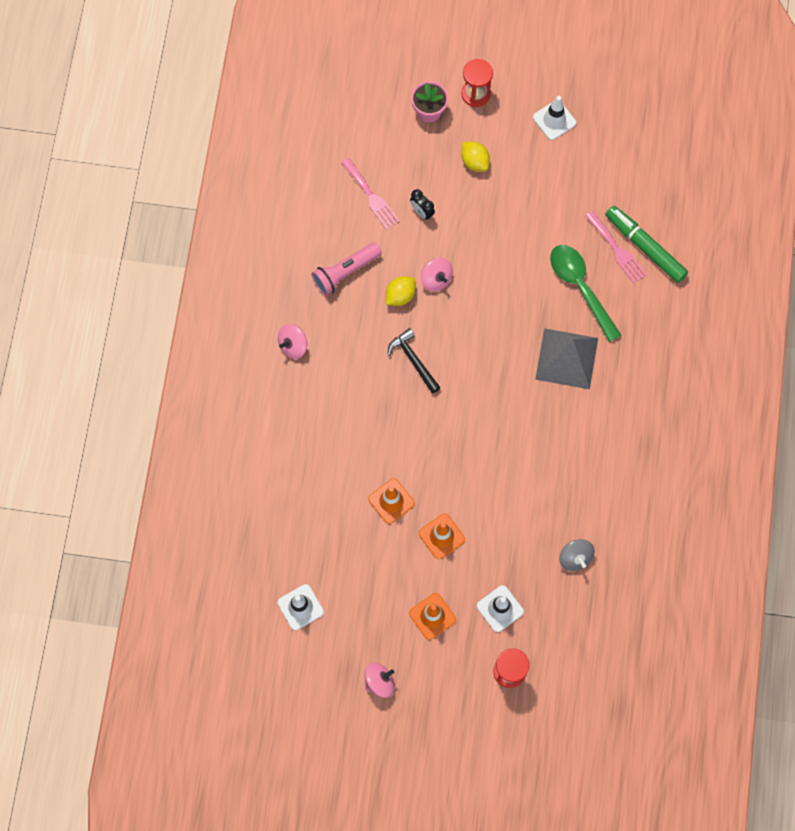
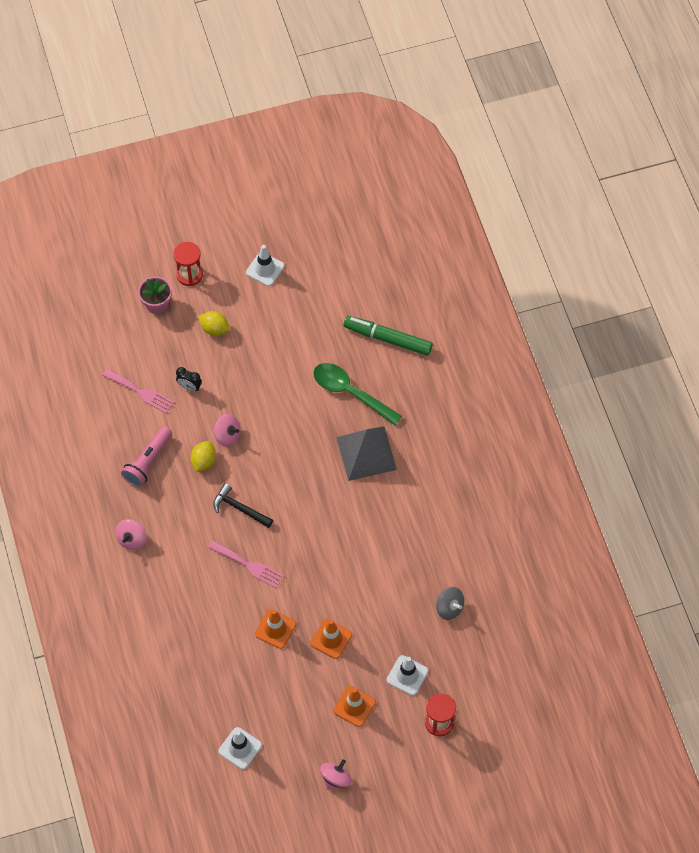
camera: 25 degrees left, 10 degrees down
(617, 250) = (366, 350): pink fork -> pink fork (249, 565)

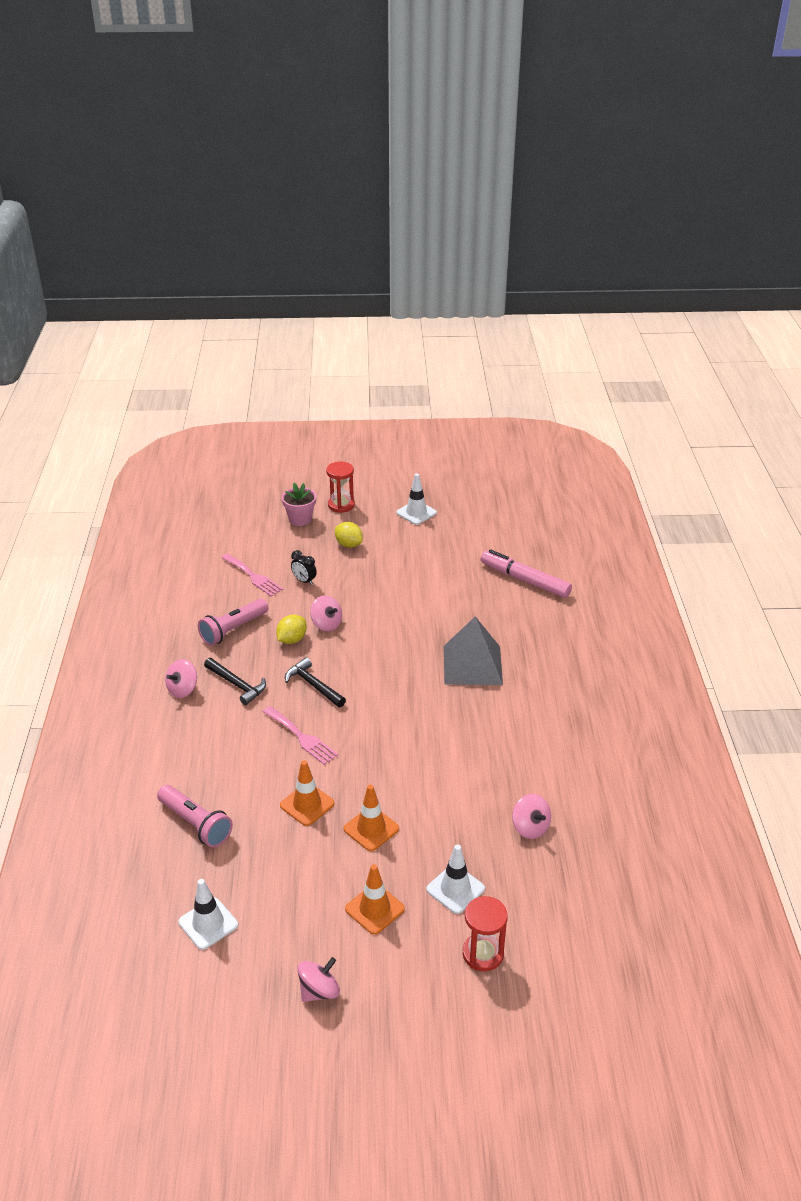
camera: 15 degrees right, 25 degrees down
(175, 523) = (237, 684): none -> black hammer
(197, 668) = (195, 824): none -> pink flashlight
(350, 392) = (471, 613): green spoon -> none
(388, 339) = (525, 580): green marker -> pink marker
(449, 608) = (530, 827): grey spinning top -> pink spinning top

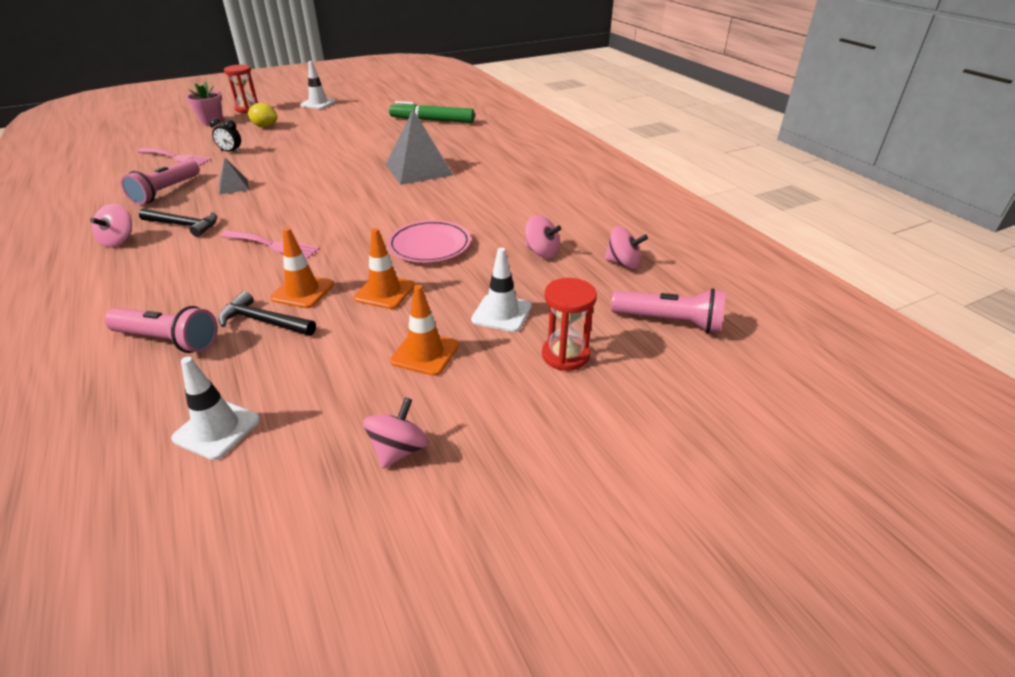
camera: 25 degrees left, 0 degrees up
(292, 639) = (233, 186): yellow lemon -> grey pyramid
(313, 685) = (270, 209): black hammer -> black hammer (264, 321)
(326, 624) = (265, 171): pink spinning top -> pink spinning top (623, 263)
(433, 783) = (430, 246): none -> pink plate
(525, 580) = (432, 120): pink marker -> green marker
(593, 953) = (669, 322): none -> pink flashlight

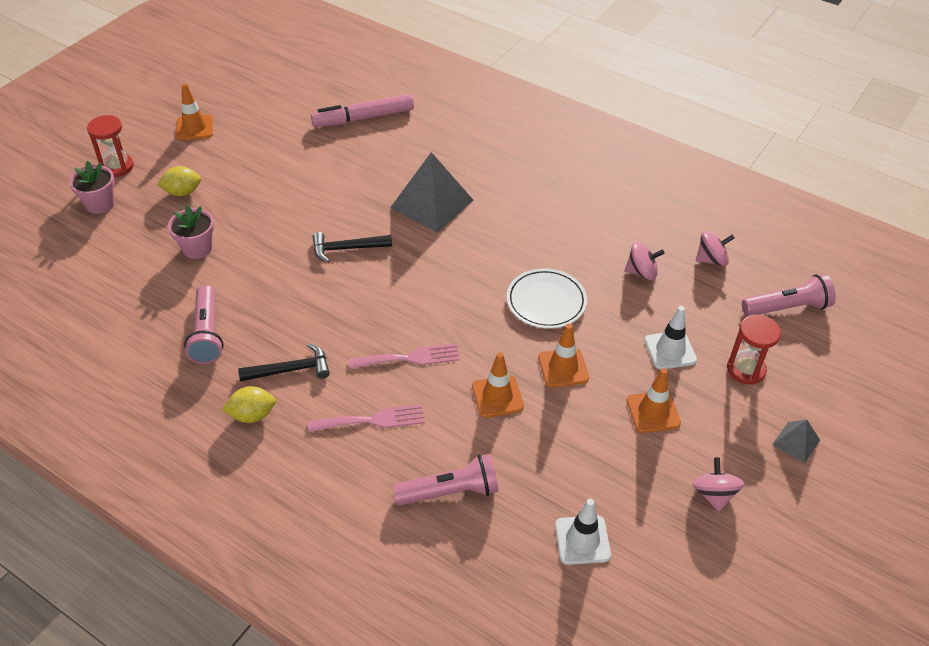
camera: 30 degrees left, 10 degrees up
(119, 241) = (252, 415): pink spinning top -> yellow lemon
(176, 157) = (144, 280): pink fork -> pink fork (372, 420)
(231, 152) = (197, 248): black clock -> pink flower pot
(233, 186) = (271, 299): grey pyramid -> grey pyramid (796, 442)
(264, 321) = (503, 439): black hammer -> black hammer (347, 249)
(318, 103) = (194, 128): white traffic cone -> orange traffic cone
(430, 246) = (546, 302): pink plate -> white plate
(432, 120) = (363, 118): green marker -> pink marker

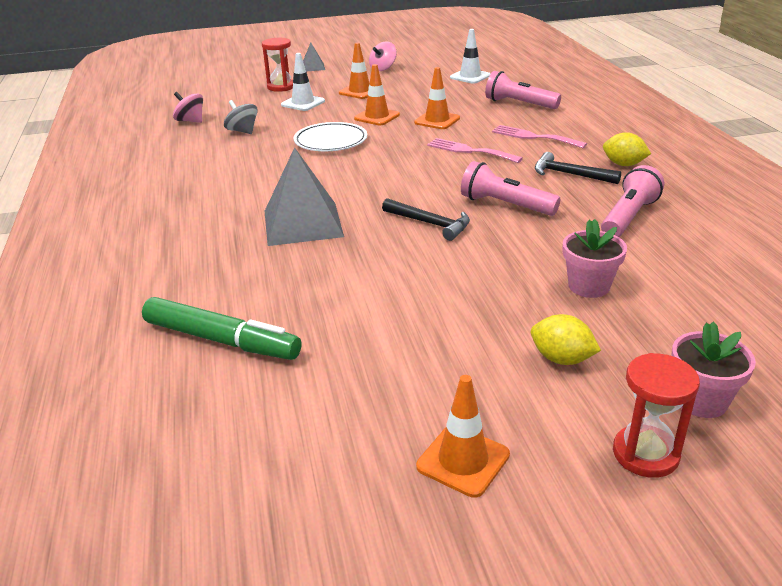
camera: 135 degrees left, 15 degrees down
(363, 118) = (221, 340): pink marker -> green marker
(641, 272) = (242, 131): pink spinning top -> grey spinning top
(787, 308) = (205, 94): pink flashlight -> pink flashlight (505, 205)

